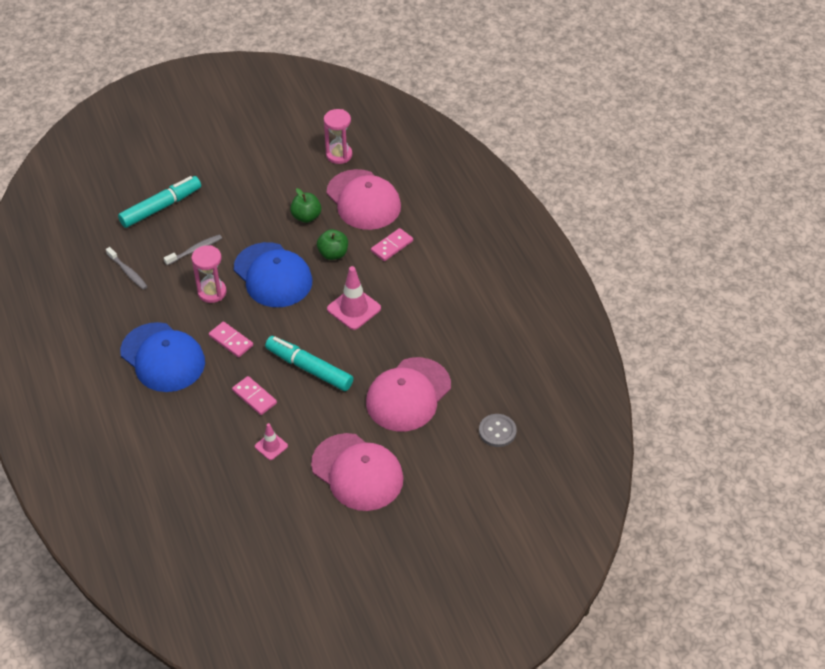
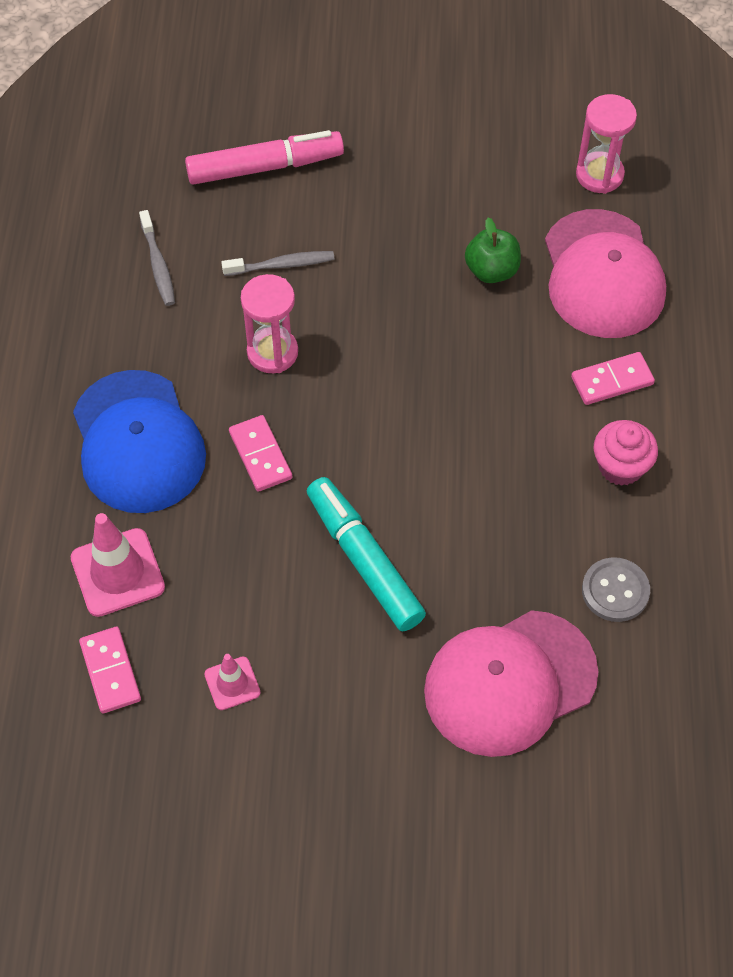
camera: 25 degrees right, 10 degrees up
(161, 207) = (265, 167): turquoise marker -> pink marker
(254, 397) = (249, 577): pink domino -> pink domino (110, 671)
(273, 275) = (385, 359): blue cap -> none
(333, 254) = (504, 357): green apple -> none
(354, 309) = (492, 476): pink traffic cone -> pink traffic cone (117, 572)
(357, 472) = (352, 799): pink cap -> none
(415, 282) = (620, 466): none -> pink cupcake
(497, 431) = (635, 825): grey button -> grey button (615, 591)

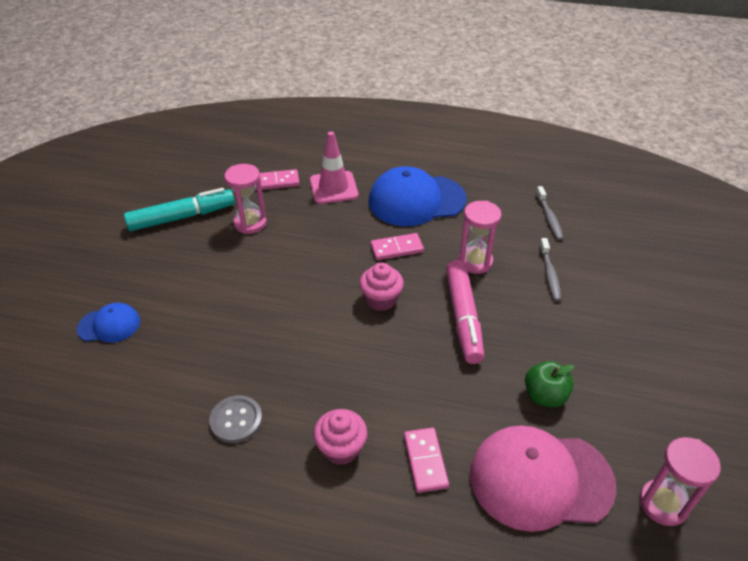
camera: 100 degrees right, 15 degrees down
(158, 265) = (549, 217): grey toothbrush -> grey toothbrush turned 90 degrees counterclockwise
(232, 683) = (250, 223): pink traffic cone -> pink hourglass
(265, 167) = (640, 275): pink marker -> pink marker (463, 317)
(364, 560) = (308, 286): turquoise marker -> turquoise marker (182, 217)
(372, 460) = (381, 299): none -> pink cupcake
(501, 820) = (109, 325): none -> blue cap
(509, 683) = (194, 345): pink cap -> none

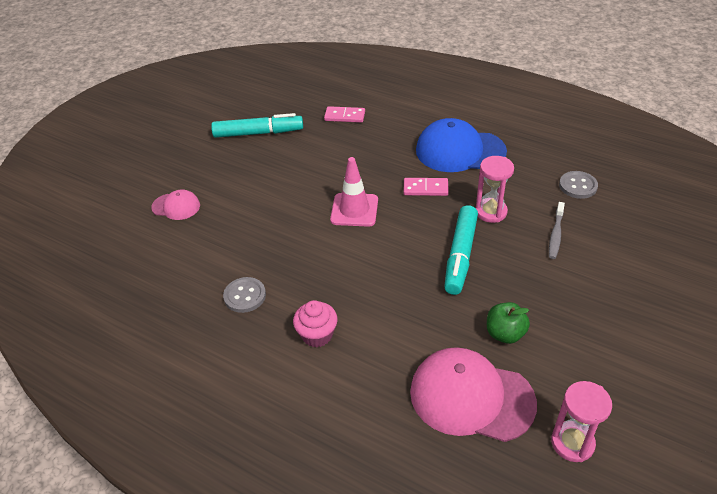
camera: 20 degrees right, 0 degrees up
(109, 325) = (176, 206): blue cap -> pink cap
(250, 223) = (310, 147): pink hourglass -> none
(333, 188) = (391, 129): pink traffic cone -> pink traffic cone (354, 210)
(381, 299) = (395, 228): pink cupcake -> none
(425, 461) = (380, 360): pink domino -> none
(463, 317) = (460, 255): pink marker -> turquoise marker
(549, 217) = (578, 186): grey toothbrush -> grey button

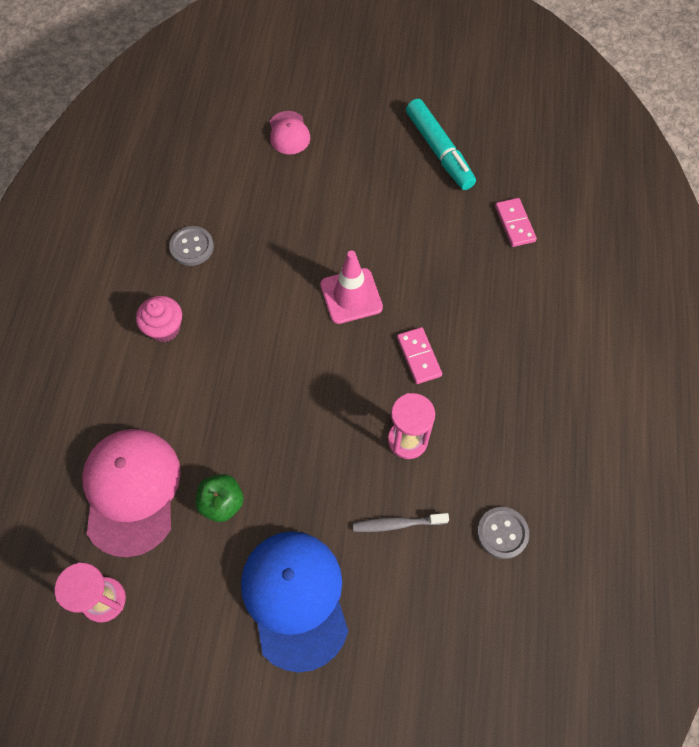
camera: 65 degrees right, 20 degrees up
(460, 151) = (508, 373): blue cap -> blue cap (295, 598)
(460, 255) = (321, 427): turquoise marker -> none

